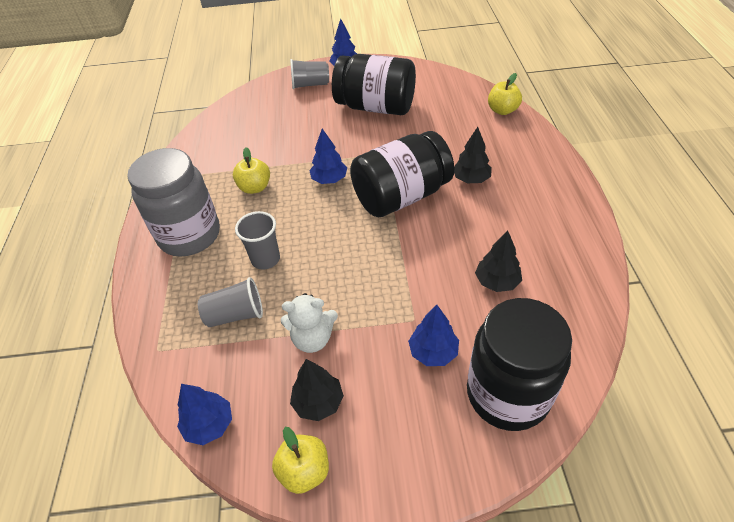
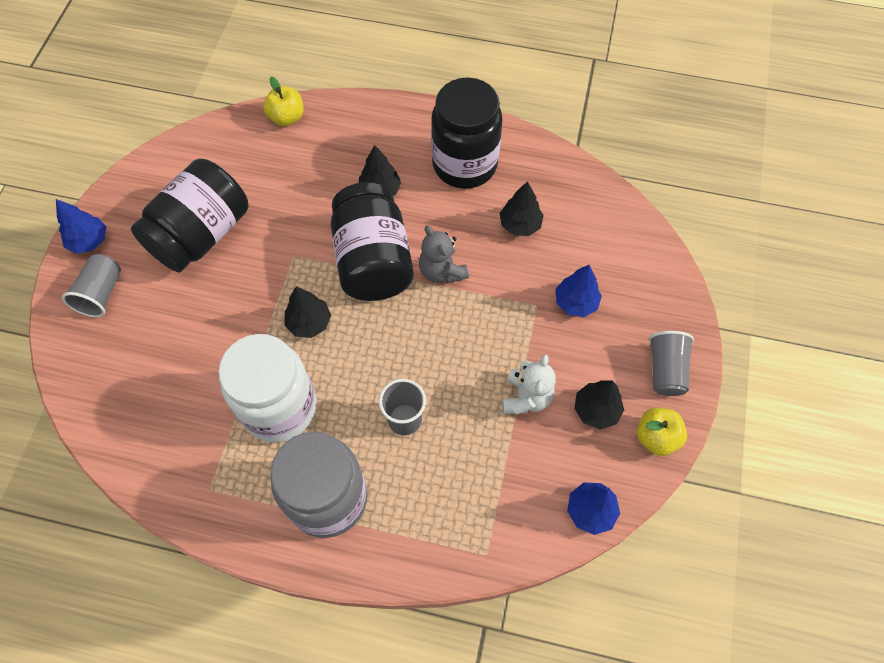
camera: 75 degrees left, 15 degrees up
(235, 314) = (470, 465): grey cup -> grey cup (665, 370)
(255, 187) = (279, 408): yellow apple -> white jar
(329, 180) = (309, 323): blue tree -> black tree
(414, 241) = (442, 271): none -> grey teddy bear
(507, 394) = (632, 265): black jar -> black jar (464, 164)

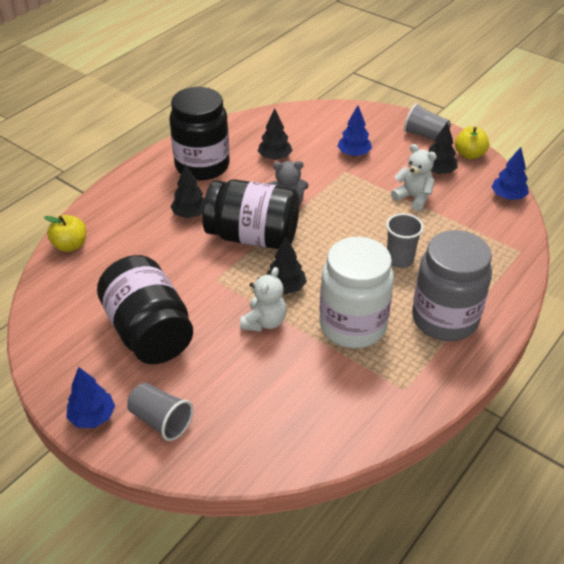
camera: 65 degrees left, 20 degrees down
(252, 324) = (264, 322): none -> white teddy bear

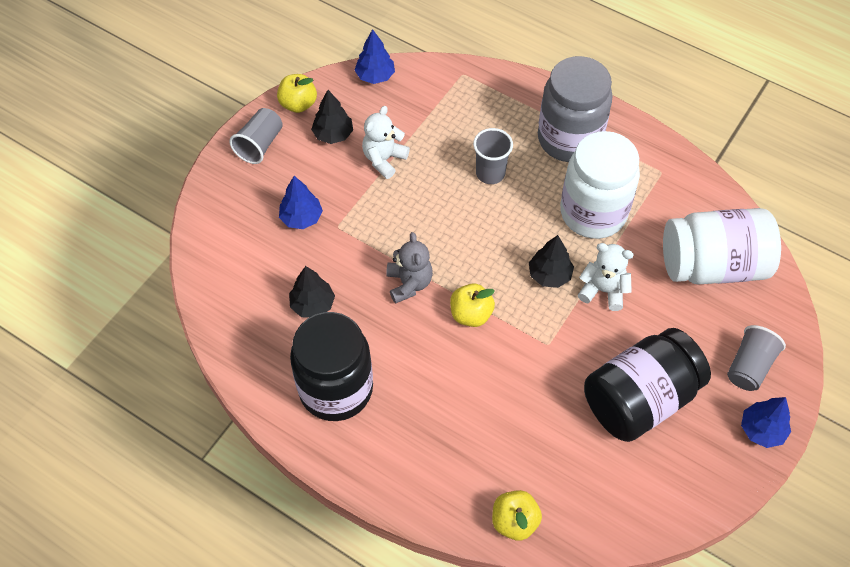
camera: 95 degrees left, 15 degrees up
(190, 214) = (437, 388): black tree -> none
(253, 236) = (471, 314): black jar -> yellow apple
(283, 412) = (712, 265): none -> white jar

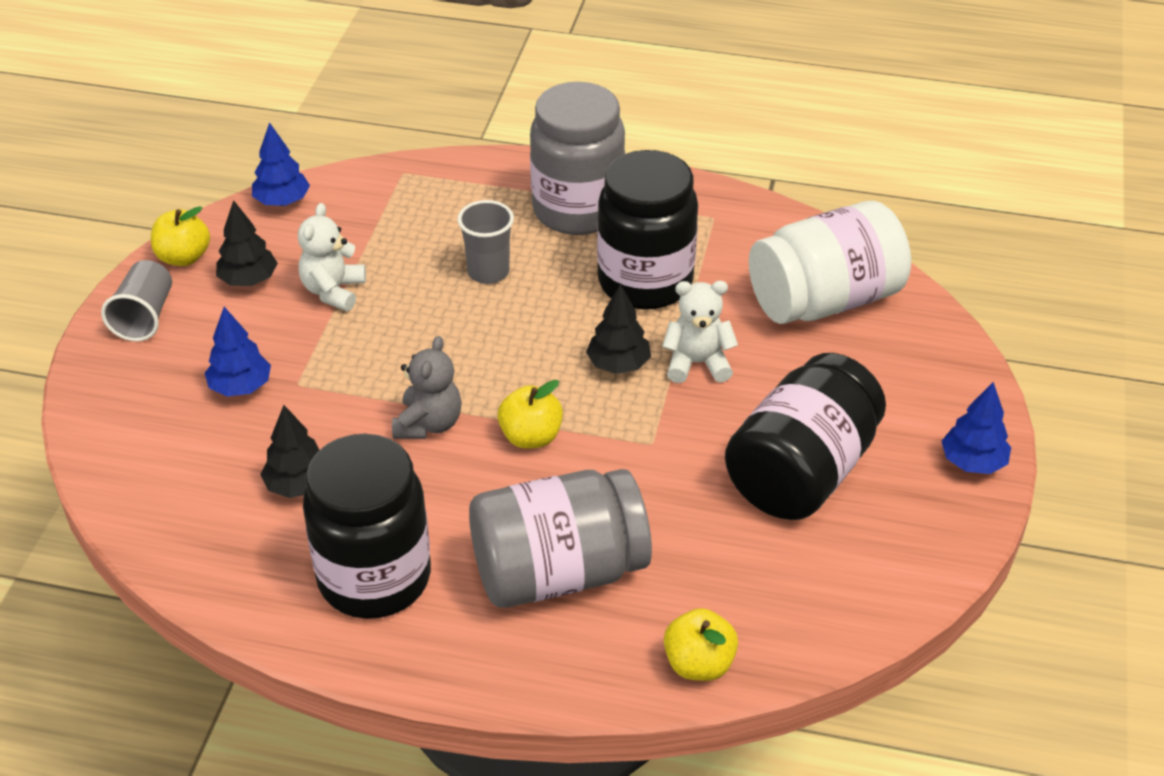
camera: 20 degrees left, 15 degrees down
(409, 283) = (428, 424): grey teddy bear -> grey teddy bear turned 45 degrees clockwise
(451, 423) = (558, 572): none -> grey jar
(593, 213) = (645, 282): white jar -> black jar
(749, 366) = (923, 397): grey cup -> none

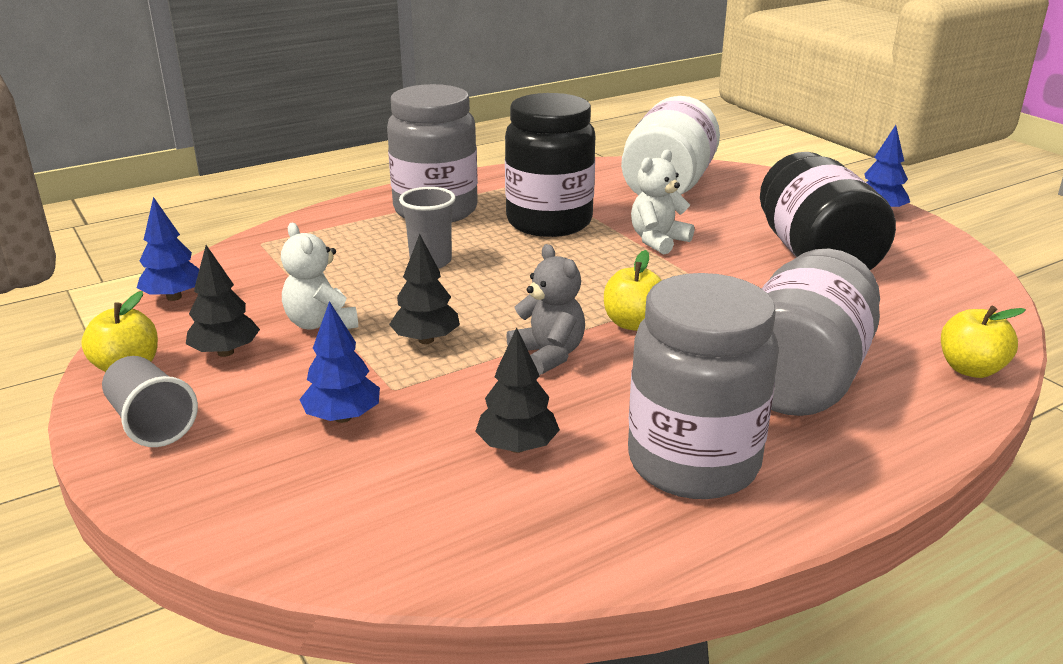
camera: 45 degrees left, 15 degrees down
(374, 578) = (693, 463): black jar -> grey jar
(618, 364) = (613, 263): black tree -> black tree (426, 340)

